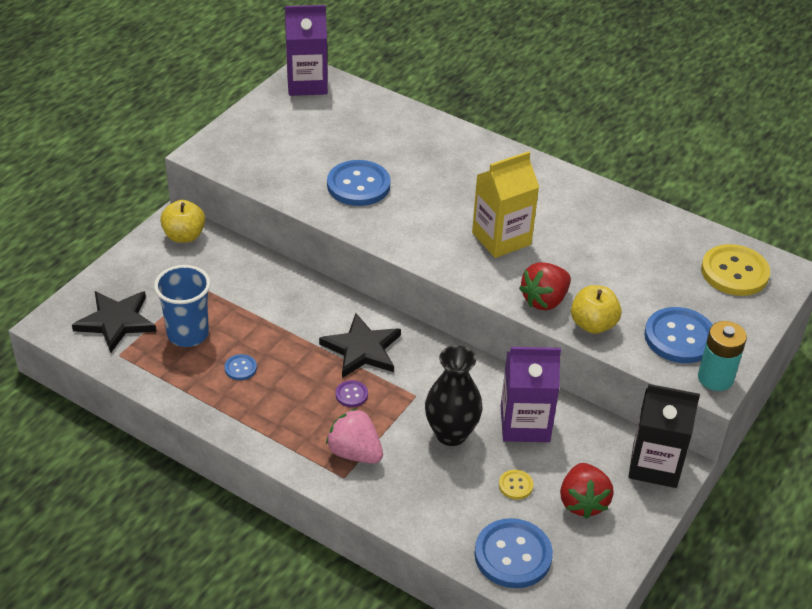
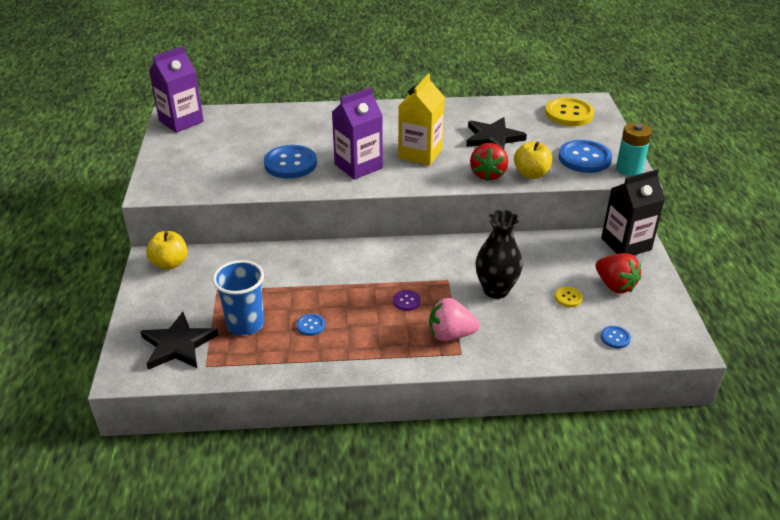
camera: 35 degrees left, 5 degrees down
(362, 349) = (381, 271): black star -> black star (493, 138)
(513, 555) = (615, 338): blue button -> blue button, size x0.47
(525, 424) = (531, 261): purple carton -> purple carton (358, 166)

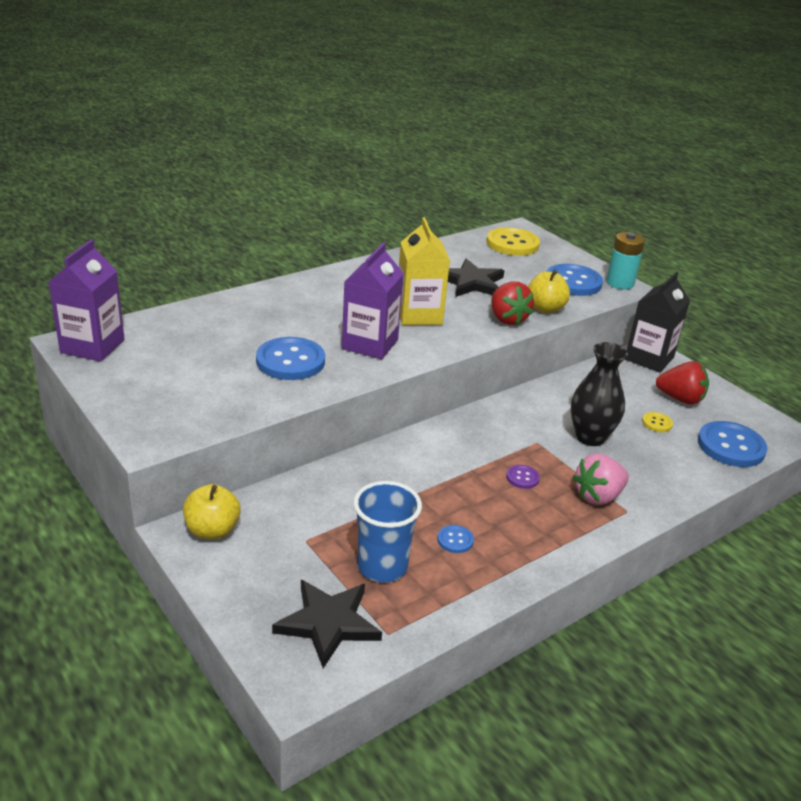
camera: 35 degrees left, 5 degrees down
(615, 338) = (731, 446): blue button -> blue button, size x2.15

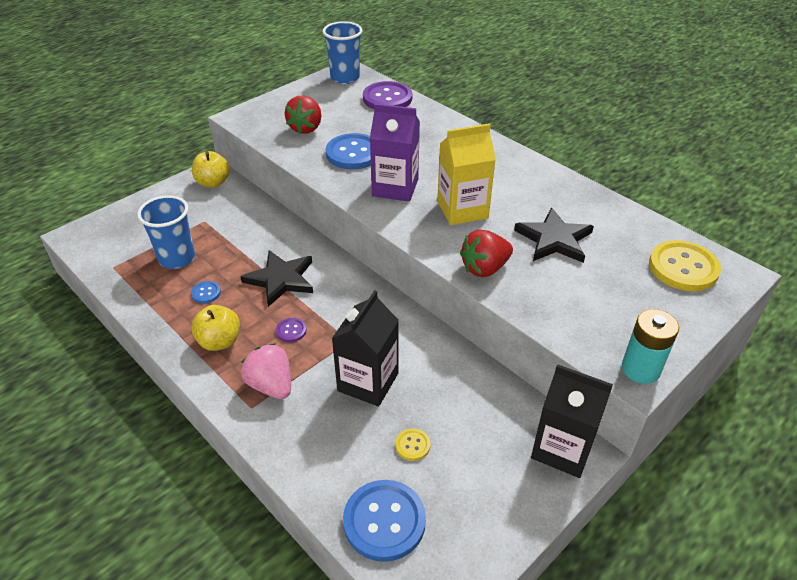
camera: 85 degrees right, 10 degrees up
(92, 346) = (345, 78): purple carton -> blue cup
(171, 324) = (387, 98): none -> purple button
(328, 623) = (125, 241): black star -> black star (281, 279)
(545, 308) = (525, 297): yellow apple -> yellow apple (219, 341)
(573, 282) = (611, 322): blue button -> none
(590, 437) = (368, 382): black vase -> black carton
(680, 399) = (475, 476): red strawberry -> red strawberry (306, 128)

